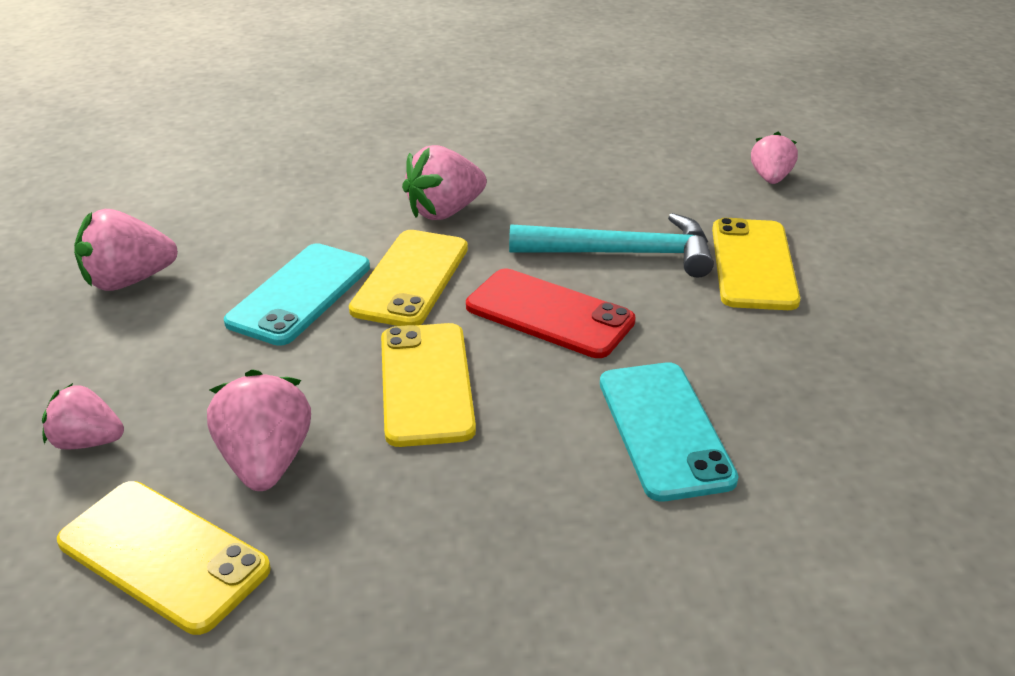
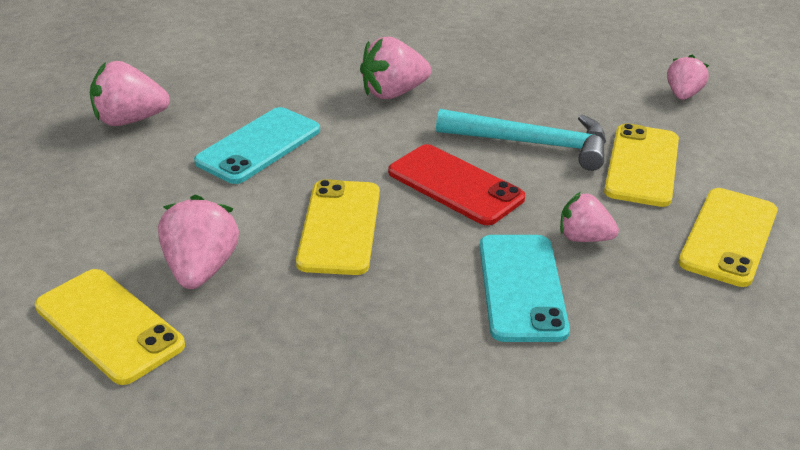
camera: 10 degrees right, 0 degrees up
(88, 441) = (72, 237): pink strawberry -> pink strawberry (584, 238)
(411, 279) = (350, 144): yellow phone -> yellow phone (729, 237)

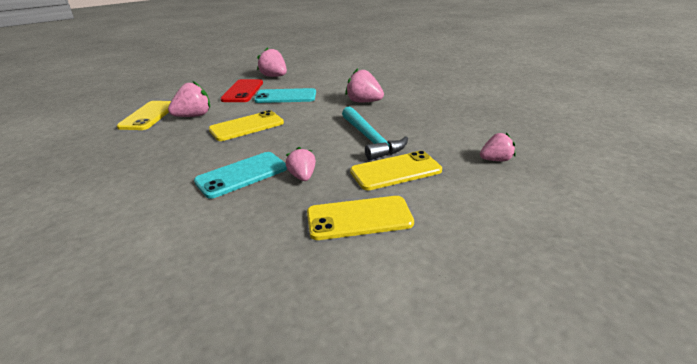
camera: 55 degrees right, 5 degrees down
(455, 185) = (308, 135): red phone -> red phone (243, 91)

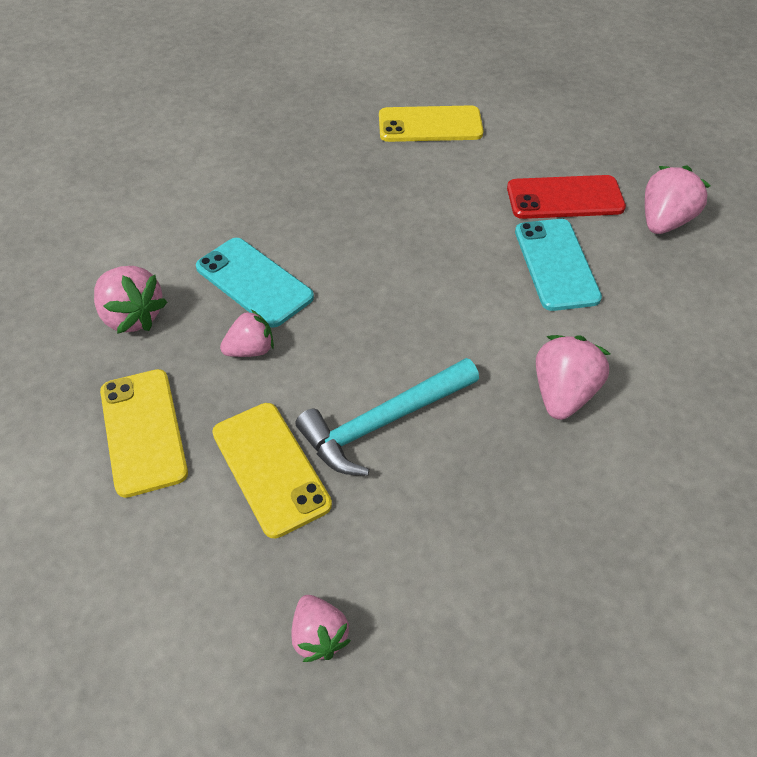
camera: 80 degrees right, 20 degrees up
(194, 116) = (439, 172): pink strawberry -> pink strawberry (132, 316)
(246, 126) = (410, 245): yellow phone -> none

